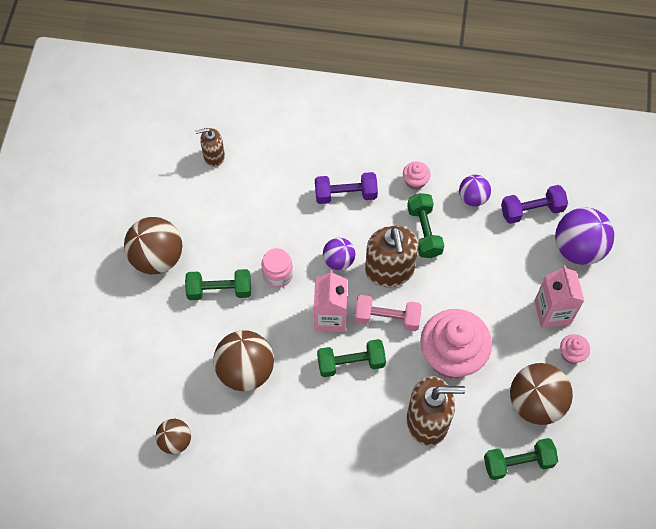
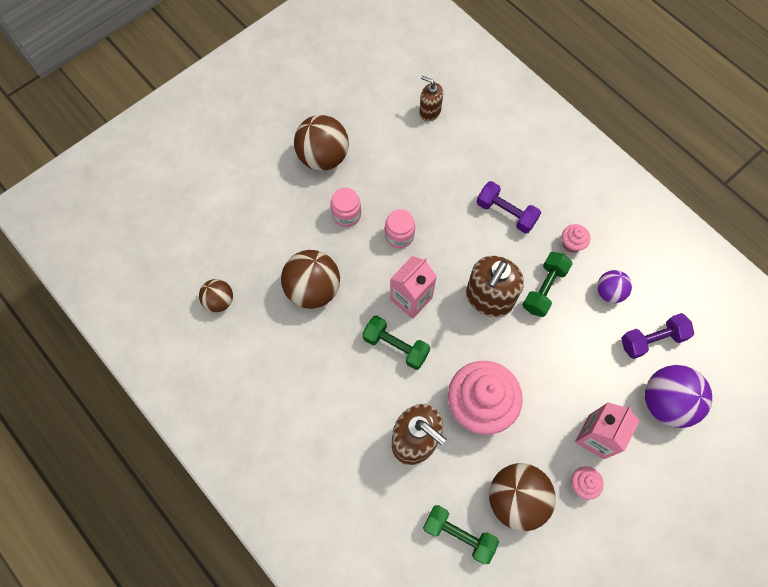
camera: 40 degrees right, 5 degrees up
(219, 290) = (346, 215): green dumbbell -> pink jar
(338, 260) = (455, 260): purple ball -> none
(387, 318) = (454, 334): pink dumbbell -> none
(532, 210) = (652, 340): purple dumbbell -> purple dumbbell turned 45 degrees counterclockwise

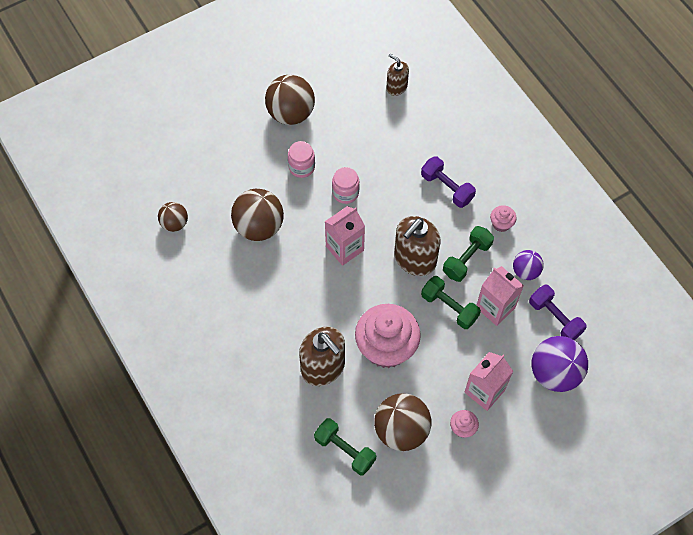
camera: 10 degrees right, 5 degrees down
(396, 346) = (322, 286): green dumbbell -> green dumbbell (449, 307)
(586, 338) = (495, 307): none -> pink carton
(652, 340) = (555, 318): purple dumbbell -> purple dumbbell turned 60 degrees clockwise

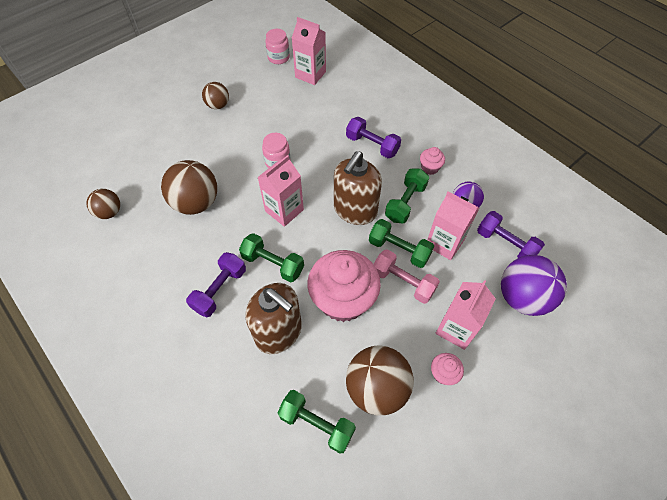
camera: 10 degrees left, 5 degrees down
(274, 319) = (220, 290): none -> purple dumbbell
(291, 113) = (218, 105): brown ball -> brown ball, size x0.57
(301, 167) = (233, 146): pink jar -> pink jar (278, 58)
(326, 302) = (273, 264): none -> green dumbbell
(396, 87) = (310, 74): brown soap dispenser -> pink carton
(446, 340) = (403, 282): none -> pink dumbbell

